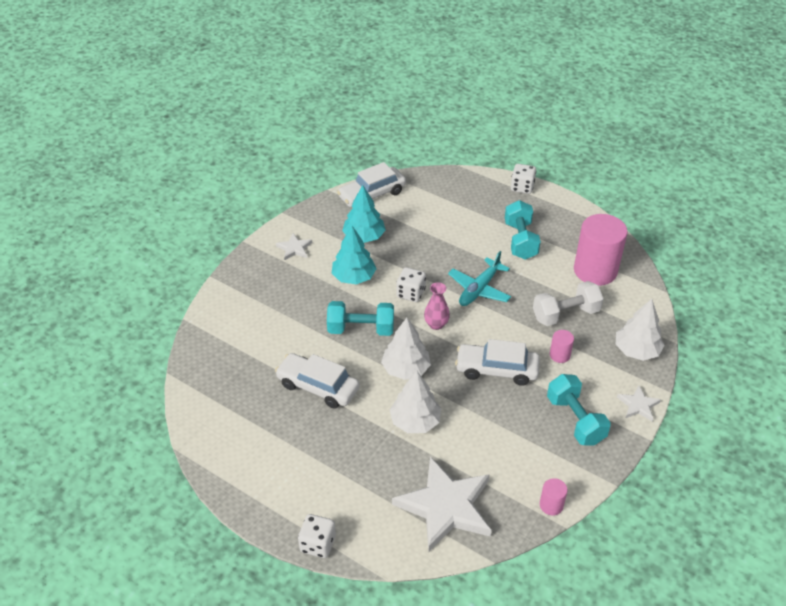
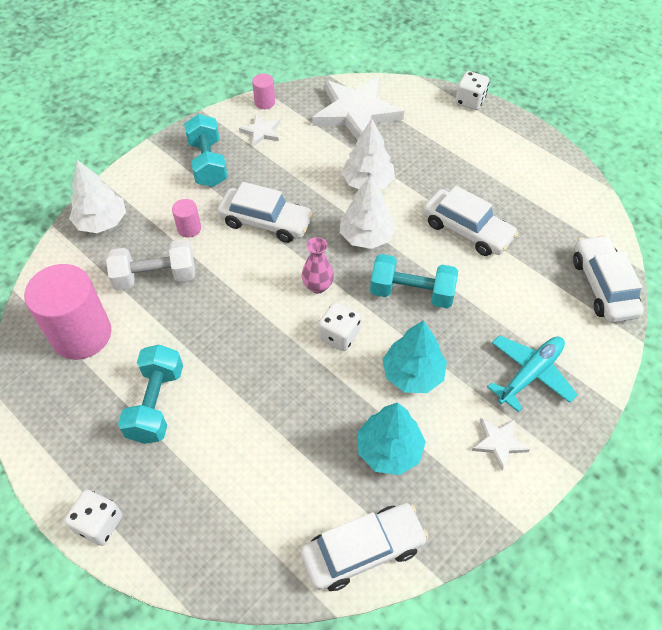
camera: 170 degrees left, 10 degrees up
(205, 354) = (603, 286): none -> white car
(479, 289) = (247, 328): turquoise plane -> turquoise plane (530, 374)
(638, 405) = (138, 168): white star -> white star (261, 132)

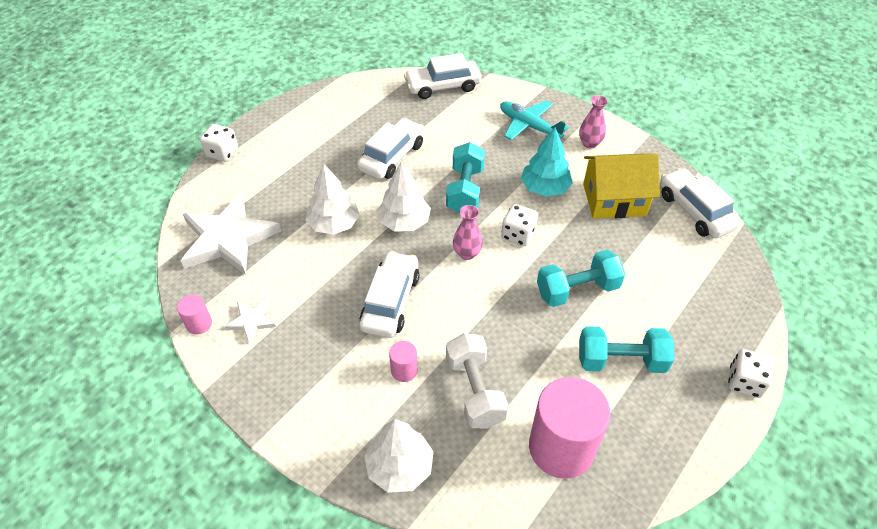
camera: 95 degrees left, 5 degrees down
(208, 163) = (301, 368): turquoise dumbbell -> turquoise dumbbell (577, 290)
(389, 450) = (614, 199): turquoise tree -> yellow house
(498, 443) = (589, 143): white star -> pink vase

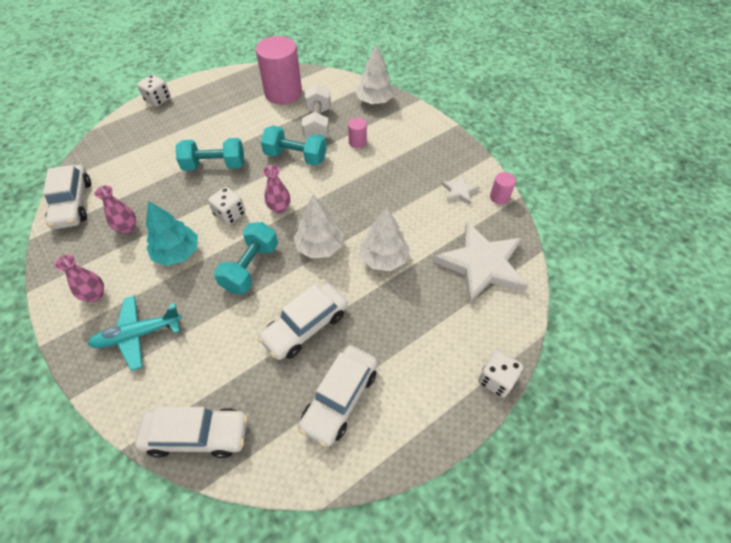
camera: 165 degrees left, 5 degrees up
(390, 301) = (353, 184): white car -> white car (340, 398)
(529, 126) = (138, 335): turquoise plane -> turquoise plane turned 105 degrees clockwise
(614, 199) = (127, 228): yellow house -> pink vase
(621, 361) = (219, 122): turquoise dumbbell -> turquoise dumbbell (295, 156)

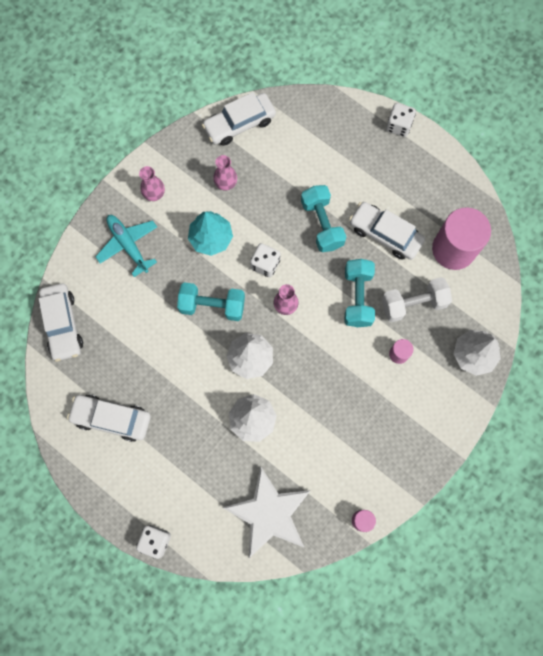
camera: 75 degrees right, 20 degrees up
(305, 326) = (166, 372): white car -> white car (385, 234)
(459, 191) = (358, 477): white star -> none

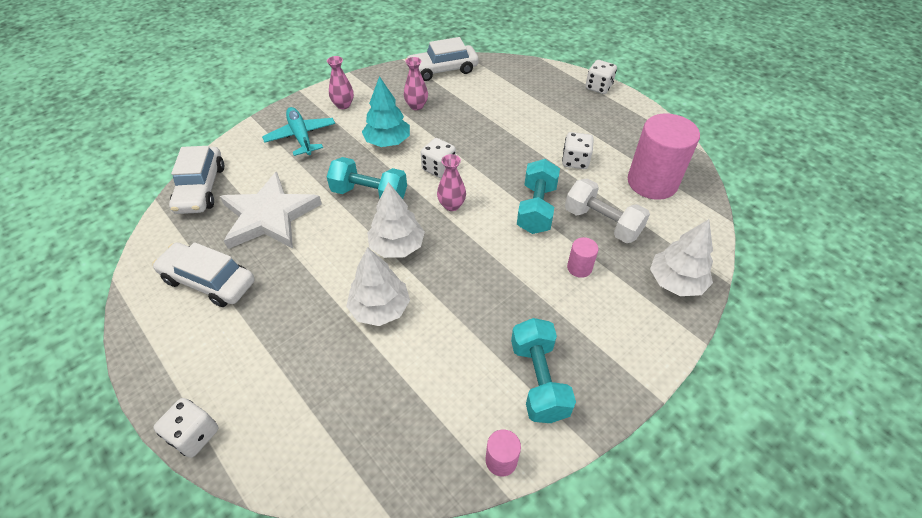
camera: 10 degrees right, 25 degrees down
(269, 513) = (367, 426): white star -> white star (269, 216)
(322, 224) = (507, 145): turquoise dumbbell -> turquoise dumbbell (538, 380)
(385, 234) = (575, 161): white car -> white dice
(413, 304) = (602, 223): white dumbbell -> white dumbbell turned 45 degrees clockwise

